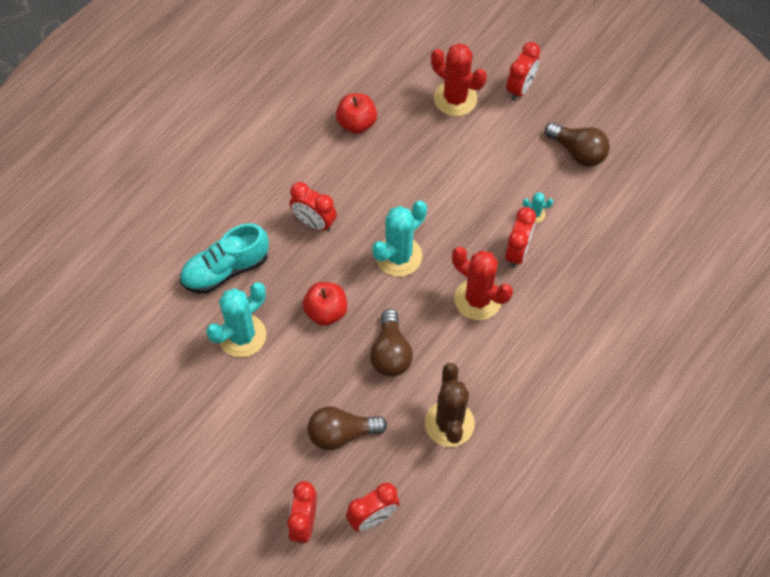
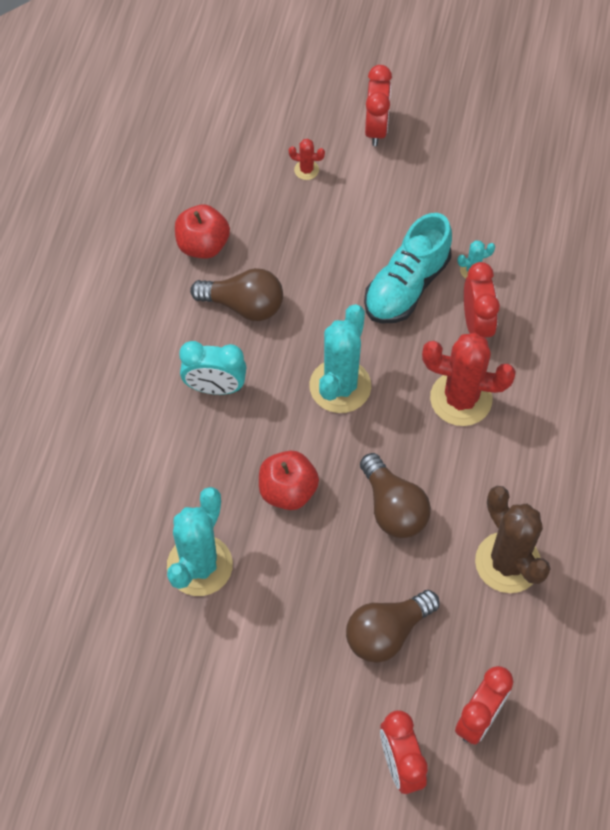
camera: 25 degrees left, 0 degrees up
(225, 269) = (135, 491): turquoise shoe -> turquoise shoe (406, 286)
(314, 222) = (215, 387): red clock -> turquoise clock
(455, 98) = (306, 170): red cactus -> red cactus, size x0.44
(578, 152) = (482, 178): brown light bulb -> brown light bulb (244, 305)

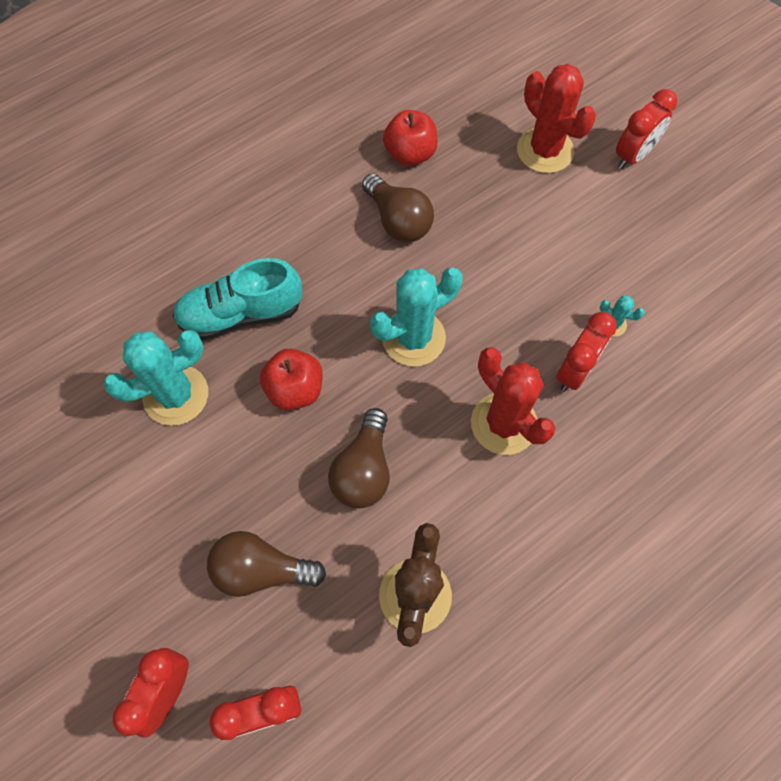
camera: 40 degrees right, 5 degrees up
(215, 387) = (317, 267): turquoise clock -> none
(306, 170) = (545, 150): red cactus -> red cactus, size x2.29
(406, 286) = (543, 297): turquoise shoe -> turquoise shoe (241, 314)

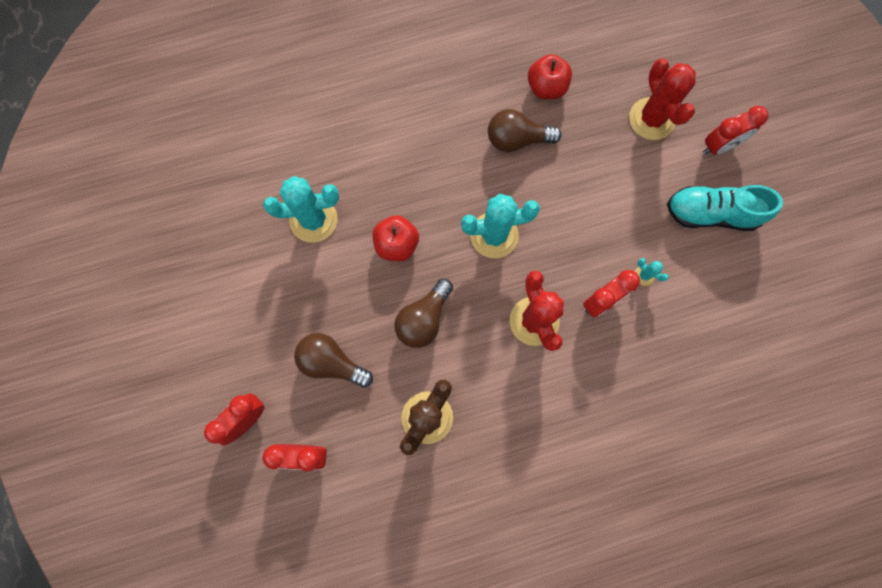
camera: 20 degrees right, 10 degrees up
(241, 314) = (378, 174): turquoise shoe -> turquoise shoe (711, 214)
(398, 220) = (517, 139): brown light bulb -> brown light bulb turned 105 degrees clockwise

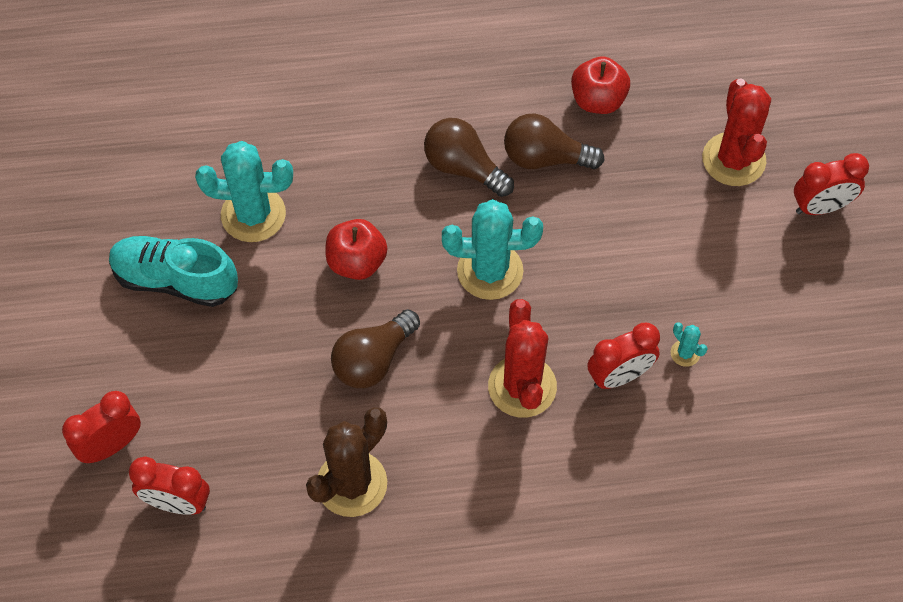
camera: 10 degrees right, 15 degrees down
(332, 362) = (239, 394): brown light bulb -> brown light bulb (463, 167)
(711, 214) = (793, 290): turquoise shoe -> turquoise shoe (175, 280)

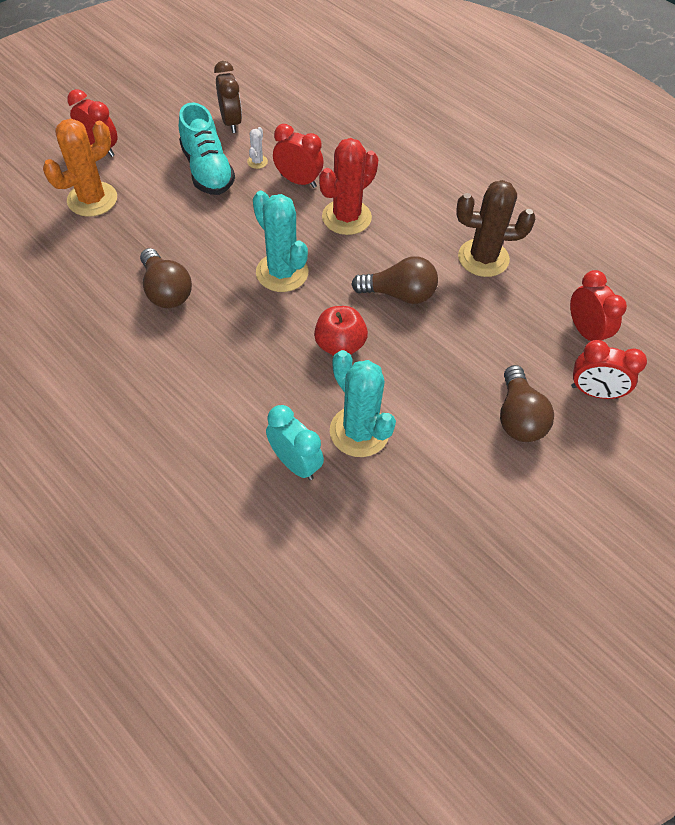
camera: 130 degrees left, 5 degrees down
(175, 280) = (454, 443): turquoise shoe -> turquoise shoe (207, 170)
(267, 148) = (295, 463): none -> turquoise clock
(463, 167) = (211, 330): brown light bulb -> brown light bulb (518, 417)
(598, 100) = (91, 288): red apple -> none
(685, 353) = (257, 162): turquoise cactus -> white cactus
(733, 159) = (92, 199): red cactus -> orange cactus
(781, 369) = (231, 122): none -> brown clock

